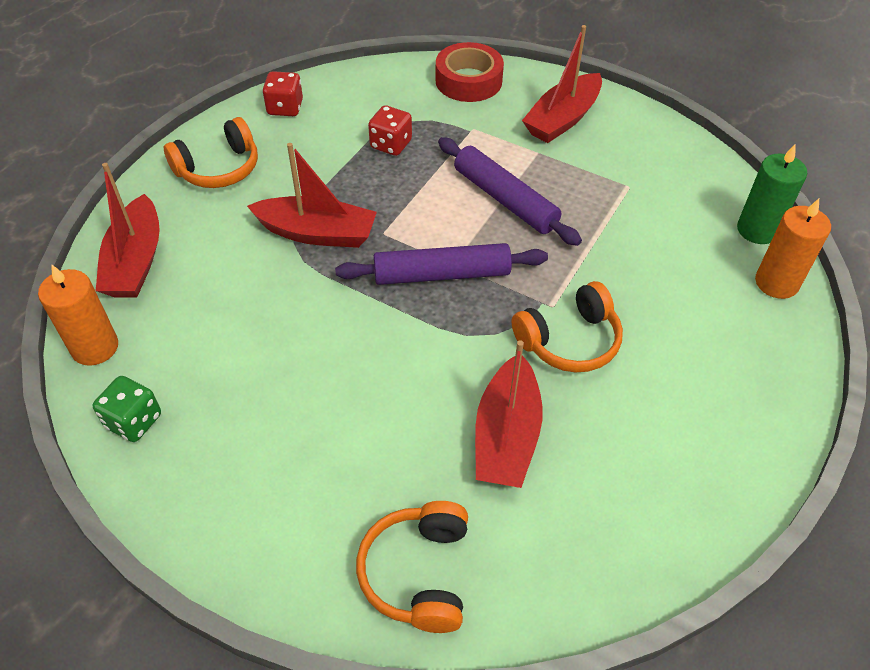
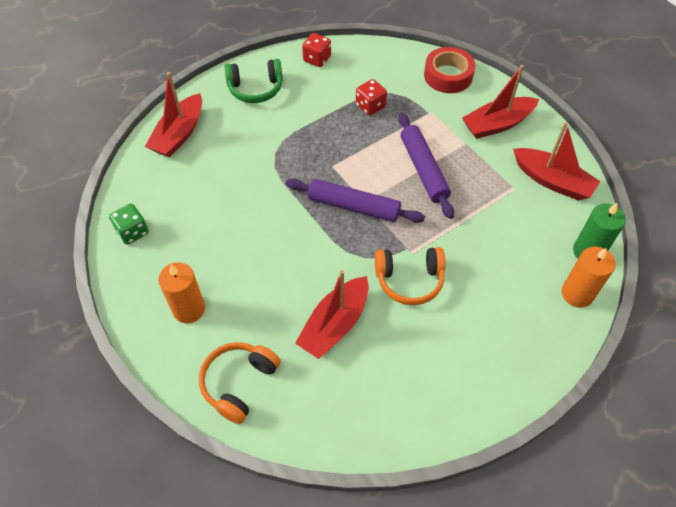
camera: 25 degrees right, 5 degrees up
(95, 347) = (133, 180): orange candle -> orange candle (189, 309)
(219, 168) = (255, 89): orange headphones -> green headphones
(317, 233) = (292, 152): red boat -> red boat (552, 181)

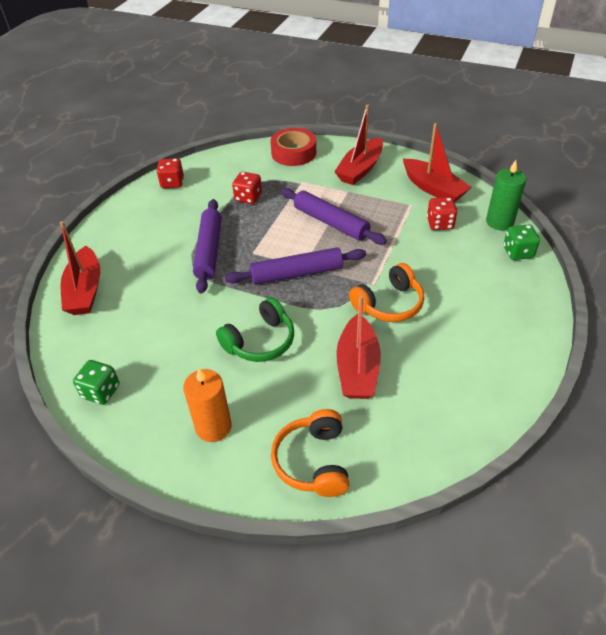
camera: 30 degrees left, 10 degrees down
(255, 89) = (133, 226): green headphones -> green headphones (260, 341)
(298, 145) = (209, 250): none -> purple rolling pin
(525, 223) = (440, 224): none -> red dice
(552, 181) = (433, 188): red boat -> red boat turned 45 degrees clockwise
(577, 294) = (518, 252): orange candle -> green dice

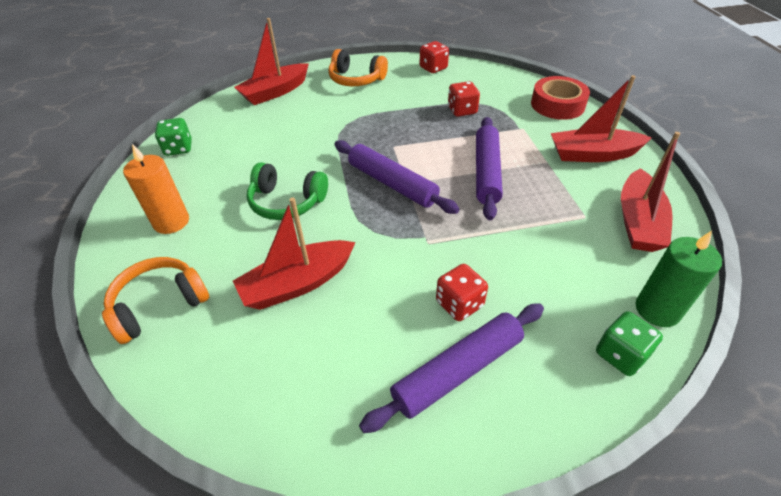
camera: 55 degrees right, 0 degrees up
(209, 250) = (372, 123): purple rolling pin -> purple rolling pin (457, 370)
(389, 304) = (408, 268): orange headphones -> orange headphones (356, 79)
(440, 224) = (583, 254): red dice -> red dice (459, 304)

